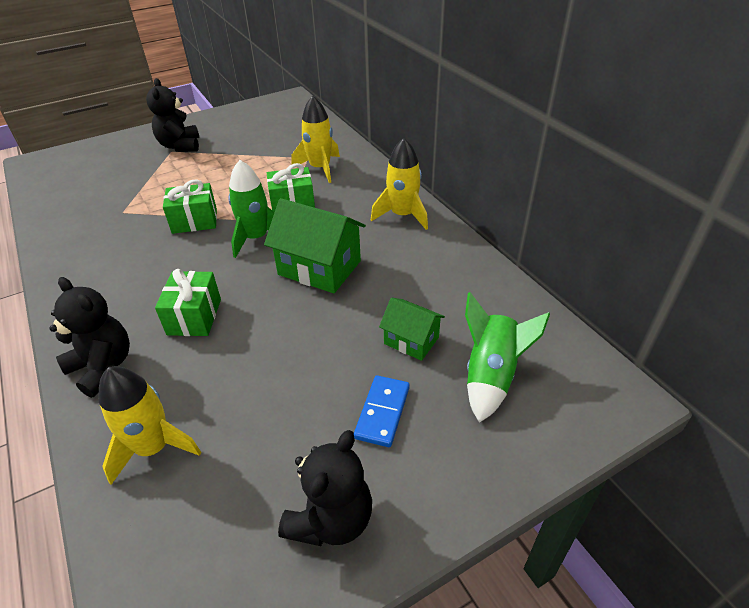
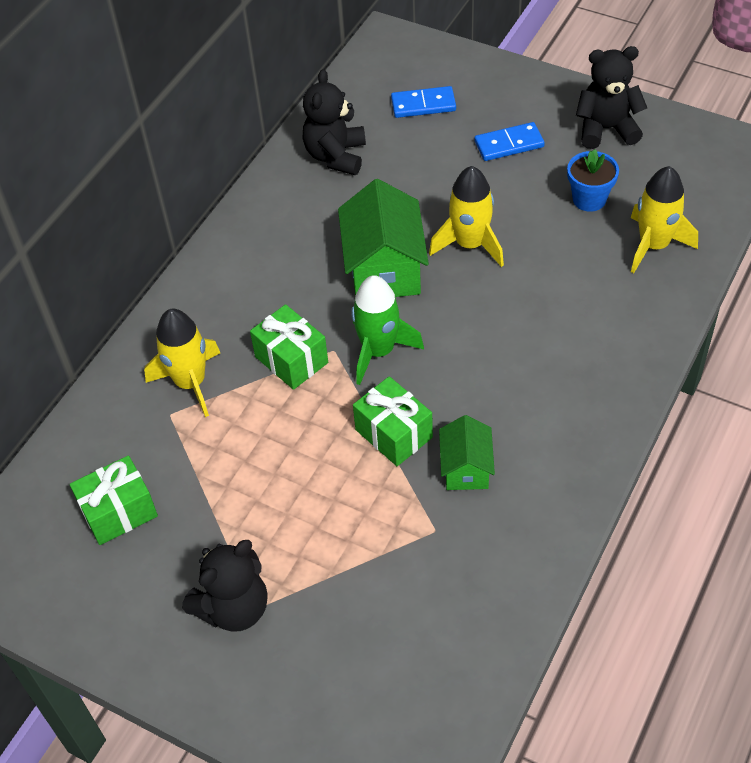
camera: 120 degrees left, 10 degrees up
(103, 367) = (630, 336): black teddy bear -> black teddy bear (336, 156)
(194, 317) = (525, 317): green gift -> green gift (119, 512)
(255, 433) = (589, 199): none -> blue flower pot
(402, 215) = (245, 250): yellow rocket -> yellow rocket (470, 244)
(411, 340) = (425, 161): green house -> green house (466, 468)
(491, 375) = (423, 105): green rocket -> blue domino

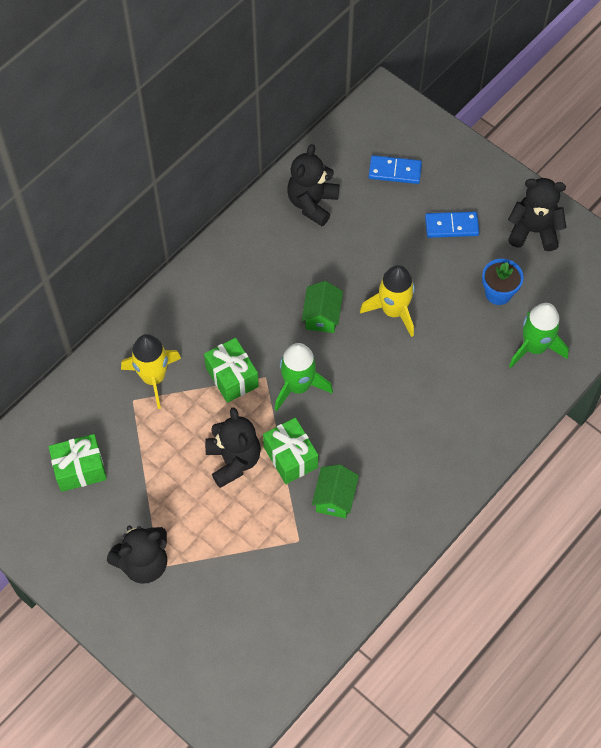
camera: 10 degrees right, 10 degrees up
(320, 454) = (233, 460): none -> black teddy bear
(384, 268) = (322, 316): green house -> green house, size x0.58
(653, 245) = (534, 347): yellow rocket -> green rocket

